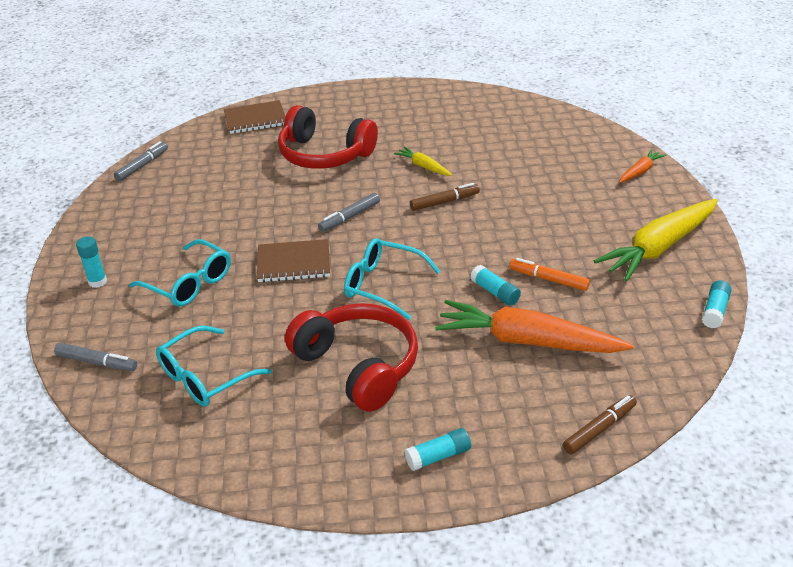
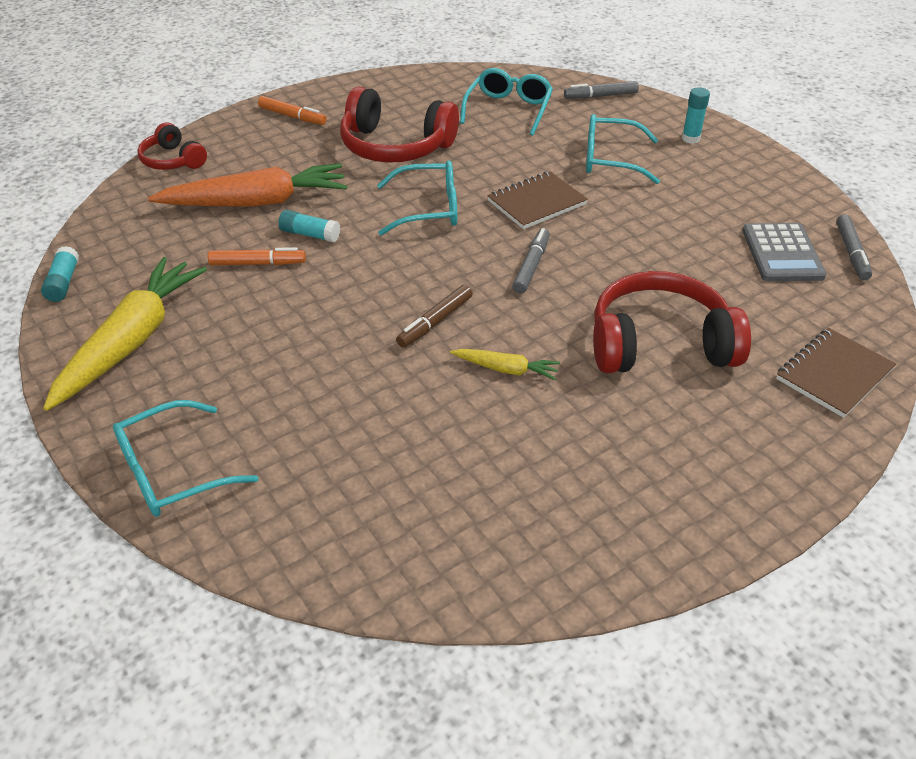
camera: 150 degrees right, 5 degrees up
(182, 177) = (782, 253): none -> grey calculator
(438, 456) = (292, 116): turquoise glue stick -> orange marker
(599, 429) = (172, 160): brown marker -> red headphones
(640, 171) = (172, 472): orange carrot -> turquoise glasses

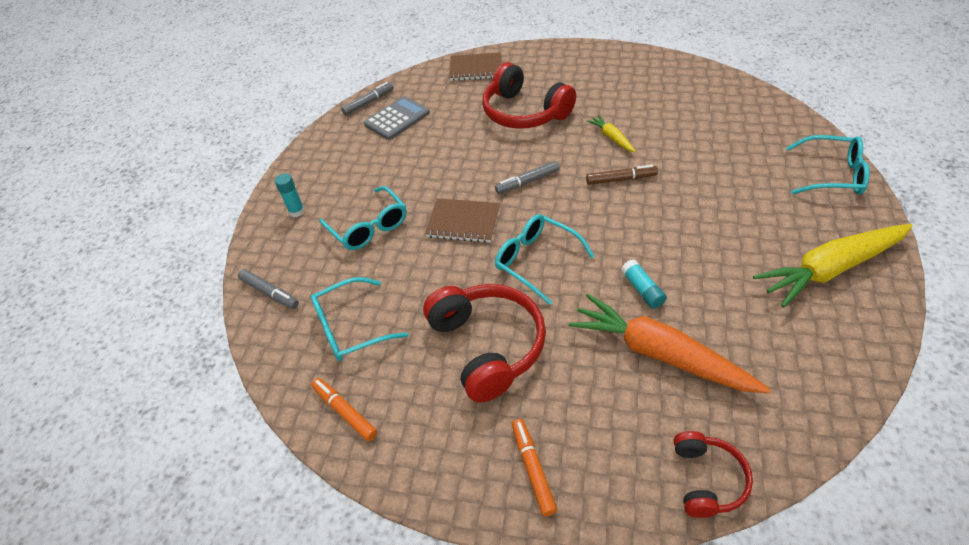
camera: 130 degrees left, 5 degrees up
(63, 282) = (876, 360): turquoise glue stick -> none
(257, 263) = (701, 285): orange marker -> orange marker (345, 412)

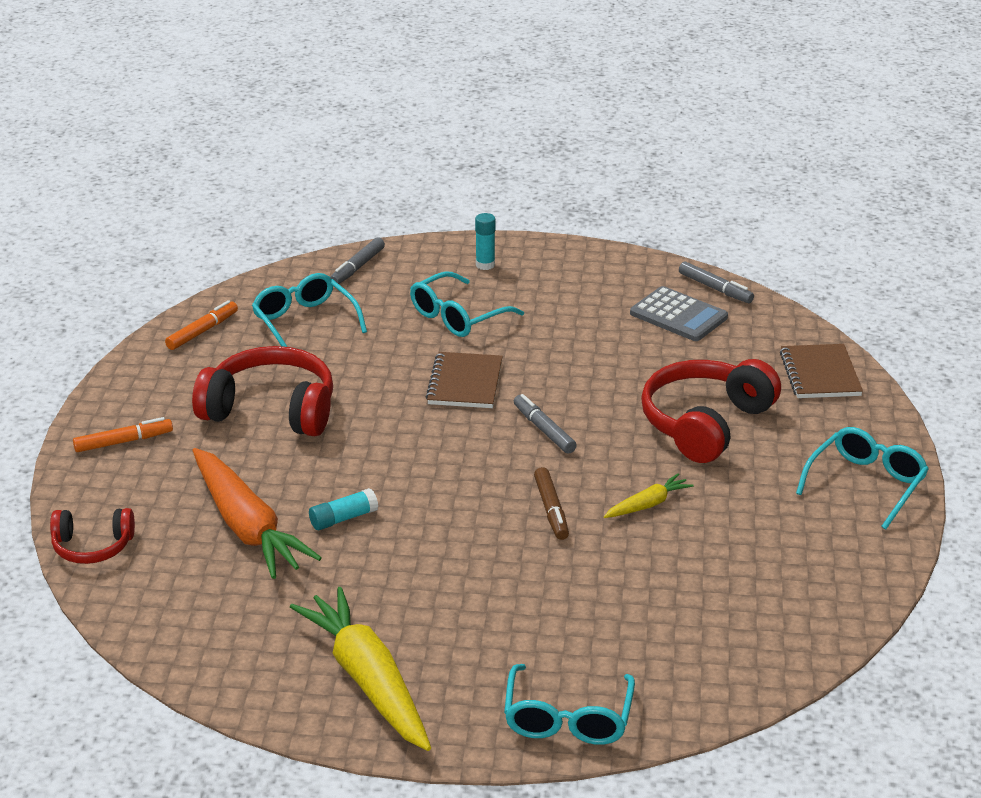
camera: 80 degrees right, 15 degrees down
(488, 346) = (271, 410): red headphones -> red headphones turned 135 degrees counterclockwise
(536, 261) = (396, 439): turquoise glasses -> turquoise glasses (866, 484)
(660, 354) = (247, 526): orange carrot -> orange carrot turned 120 degrees clockwise

